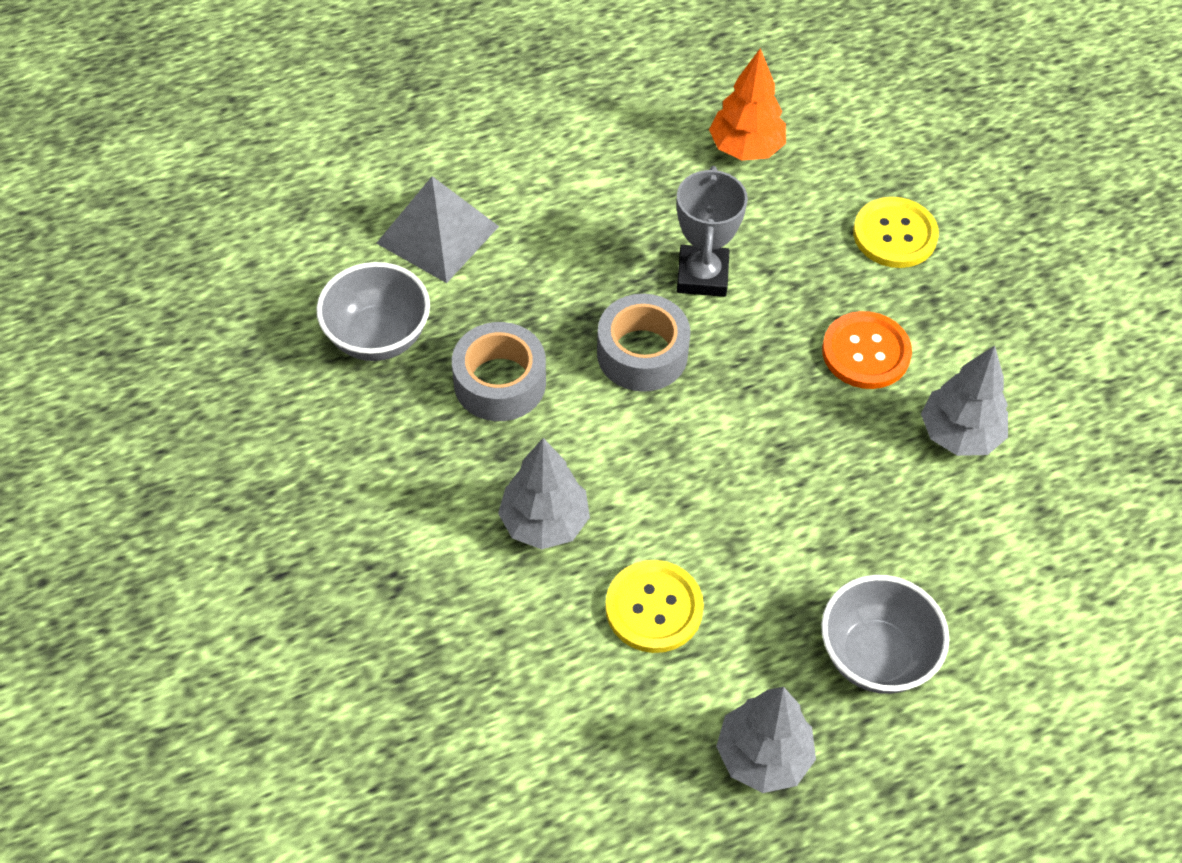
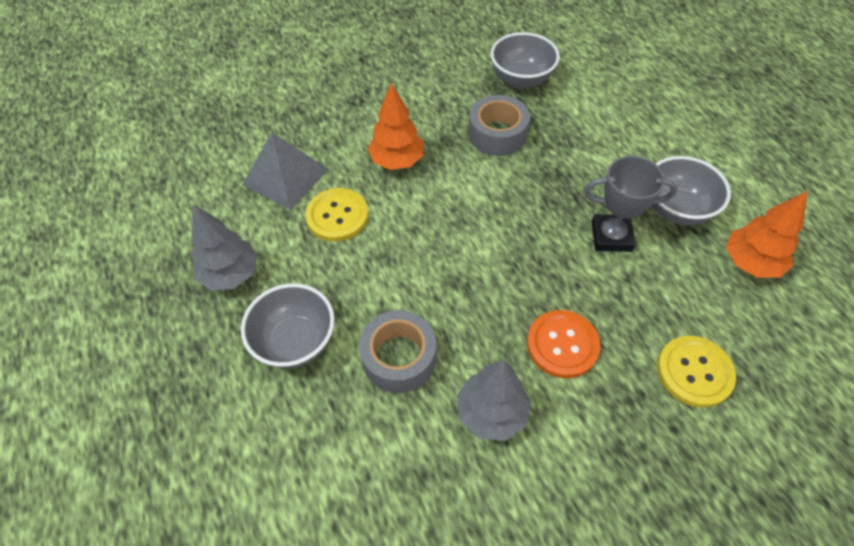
camera: 90 degrees right, 0 degrees up
(437, 234) = (607, 98): grey pyramid -> grey pyramid (285, 176)
(544, 523) = (397, 161): grey tree -> orange tree
(642, 353) = (533, 204): grey tape -> grey tape (399, 358)
(660, 200) = (676, 209): none -> grey bowl

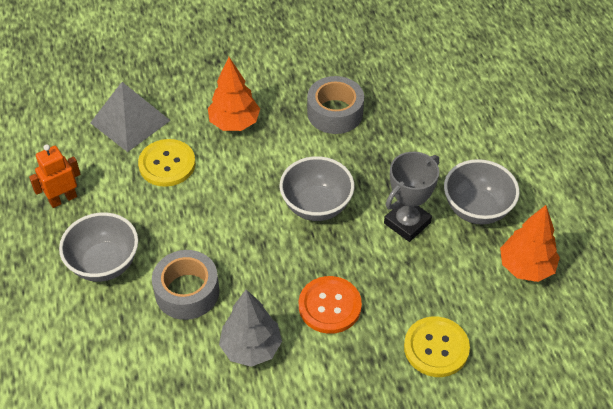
camera: 10 degrees right, 5 degrees down
(231, 274) = (63, 199): grey tree -> orange robot
(521, 79) = (376, 63): grey bowl -> grey bowl (316, 206)
(611, 236) = (407, 223): grey trophy -> grey trophy turned 60 degrees counterclockwise

